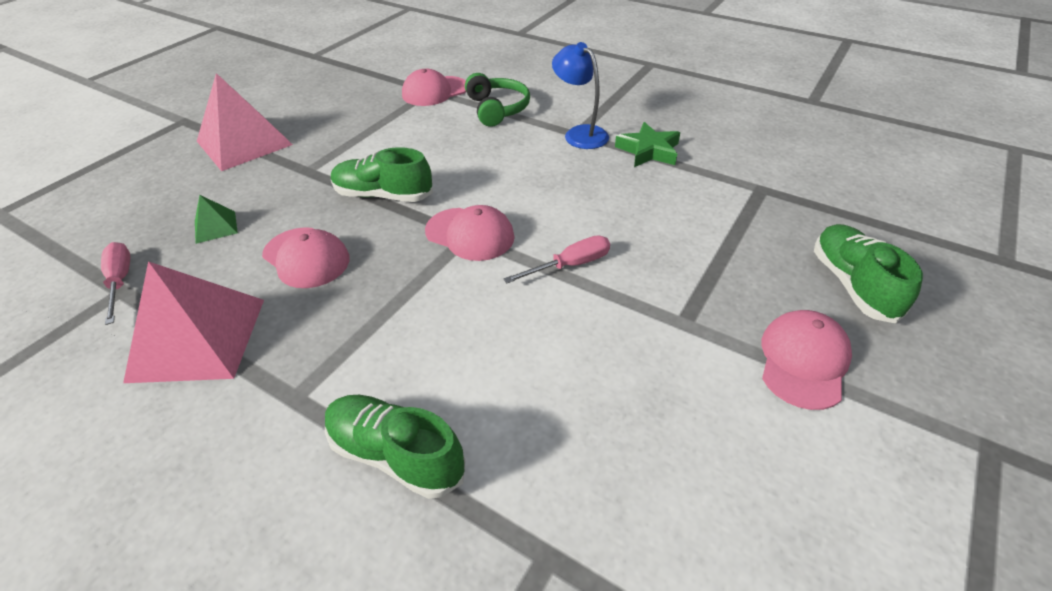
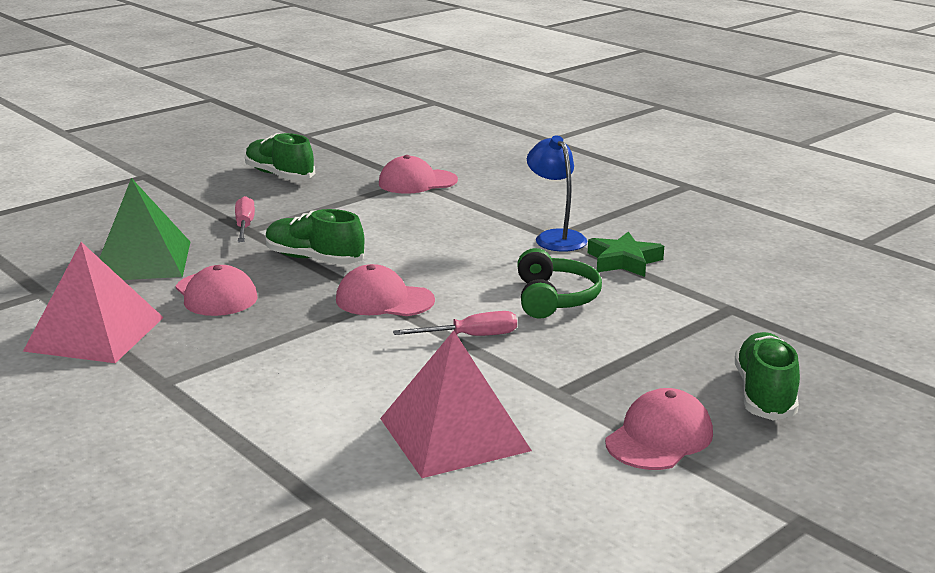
camera: 15 degrees right, 20 degrees down
(120, 281) = (43, 286): pink screwdriver -> pink screwdriver (244, 226)
(215, 227) = (142, 261): green pyramid -> green pyramid, size x2.19
(244, 143) = (196, 201): pink pyramid -> pink pyramid (453, 434)
(396, 455) = (230, 430): green shoe -> green shoe (280, 175)
(470, 234) = (384, 300): pink cap -> pink cap turned 150 degrees clockwise
(497, 109) = (477, 205): green headphones -> green headphones (554, 298)

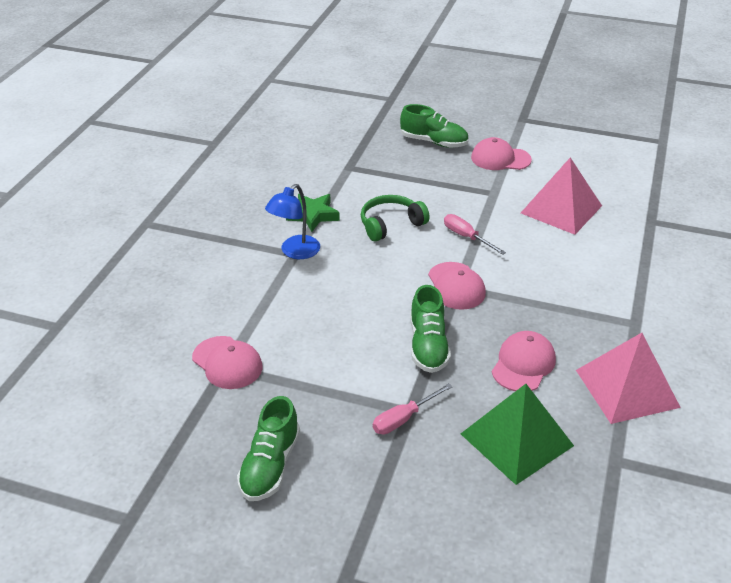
camera: 120 degrees left, 15 degrees up
(764, 394) = (434, 142): green shoe -> green shoe turned 135 degrees counterclockwise

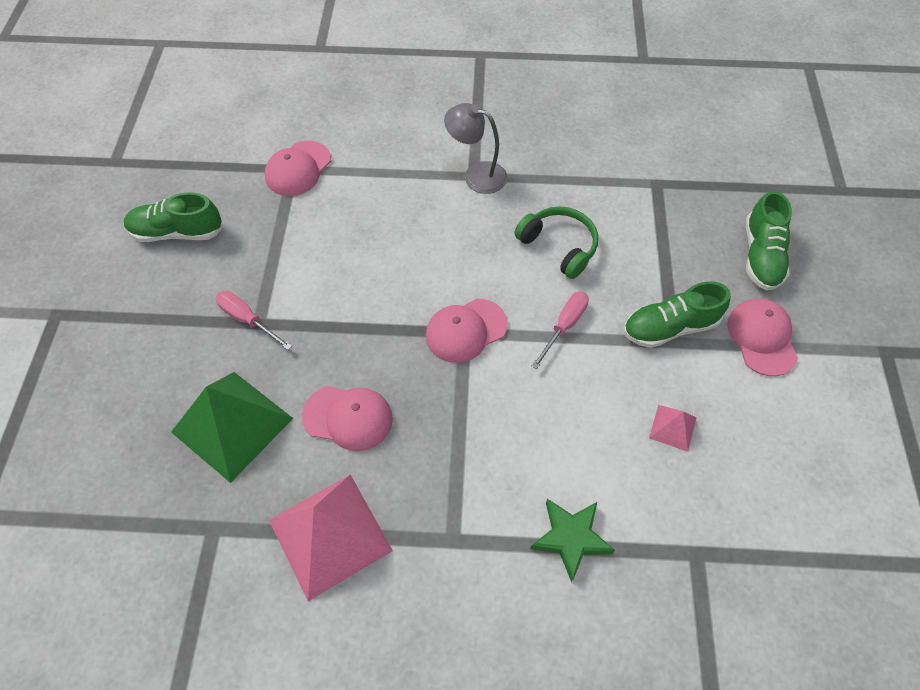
camera: 75 degrees right, 20 degrees up
(295, 252) = (476, 175): blue lamp -> grey lamp
(313, 215) = (547, 174): green star -> green star (570, 538)
(428, 346) = (358, 321): green shoe -> green shoe (670, 327)
(561, 209) = (672, 427): pink pyramid -> pink pyramid, size x0.46

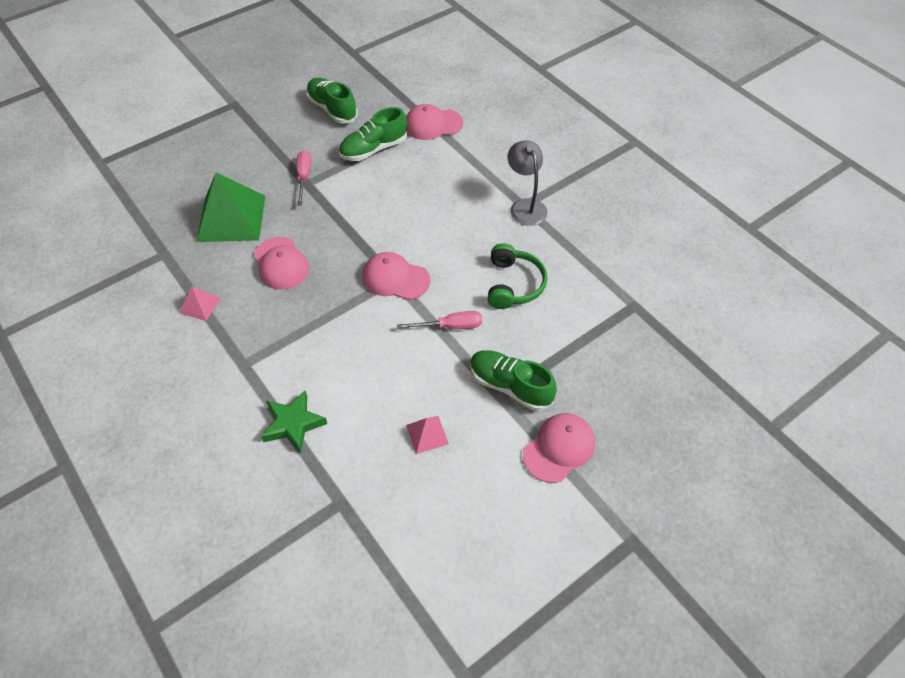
camera: 50 degrees right, 5 degrees down
(330, 534) = (200, 305): pink pyramid -> pink pyramid, size x0.46
(761, 256) = (637, 407): green shoe -> green shoe (374, 149)

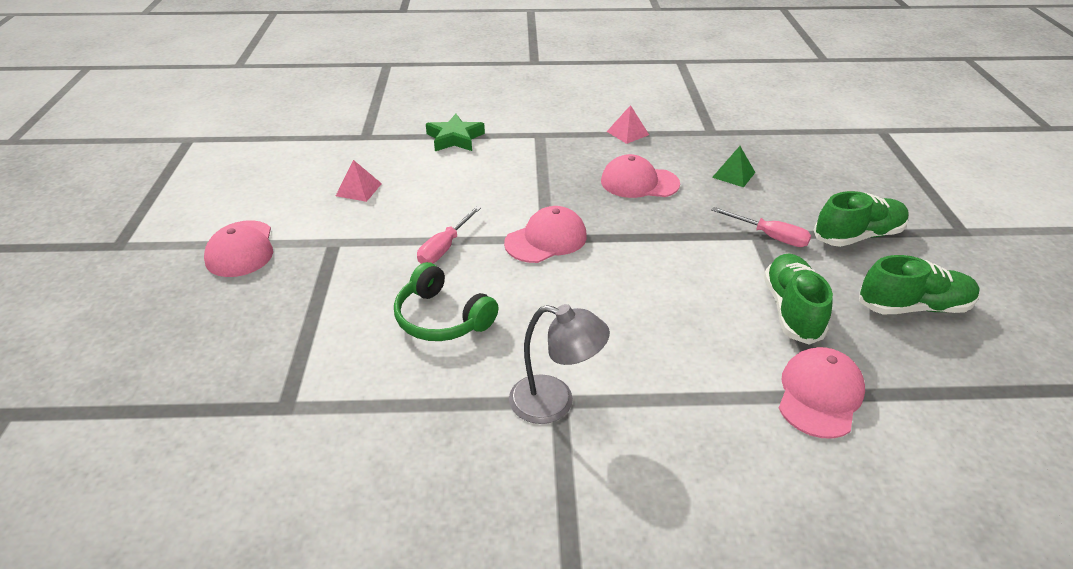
camera: 125 degrees right, 15 degrees down
(231, 218) = (733, 174): green pyramid -> green pyramid, size x0.46
(510, 386) = (333, 252): green shoe -> green shoe (857, 236)

